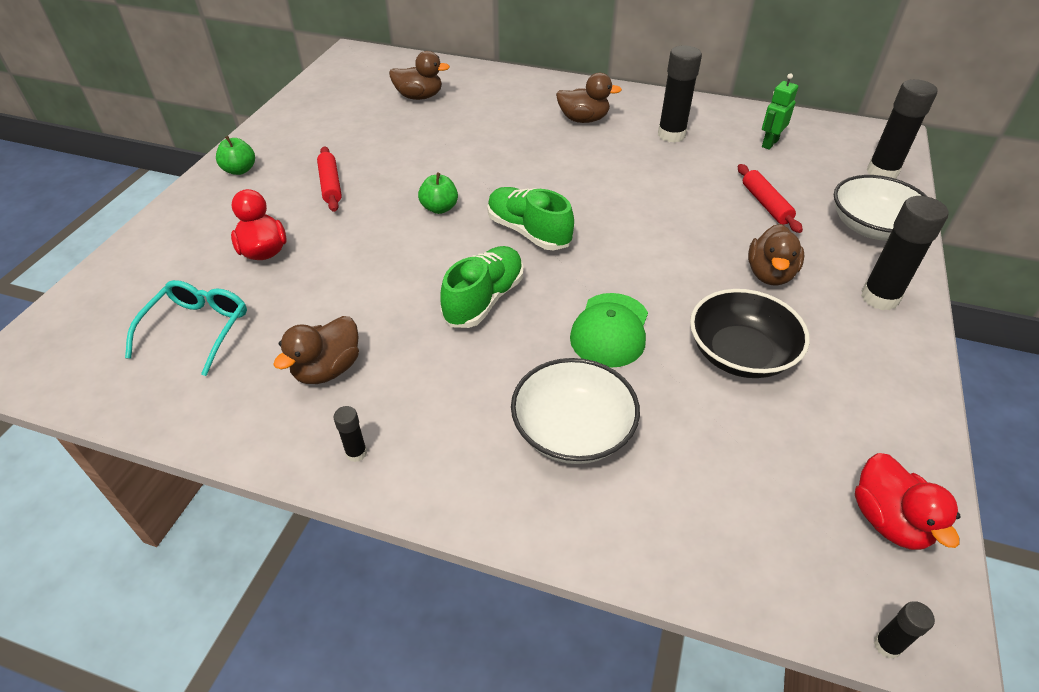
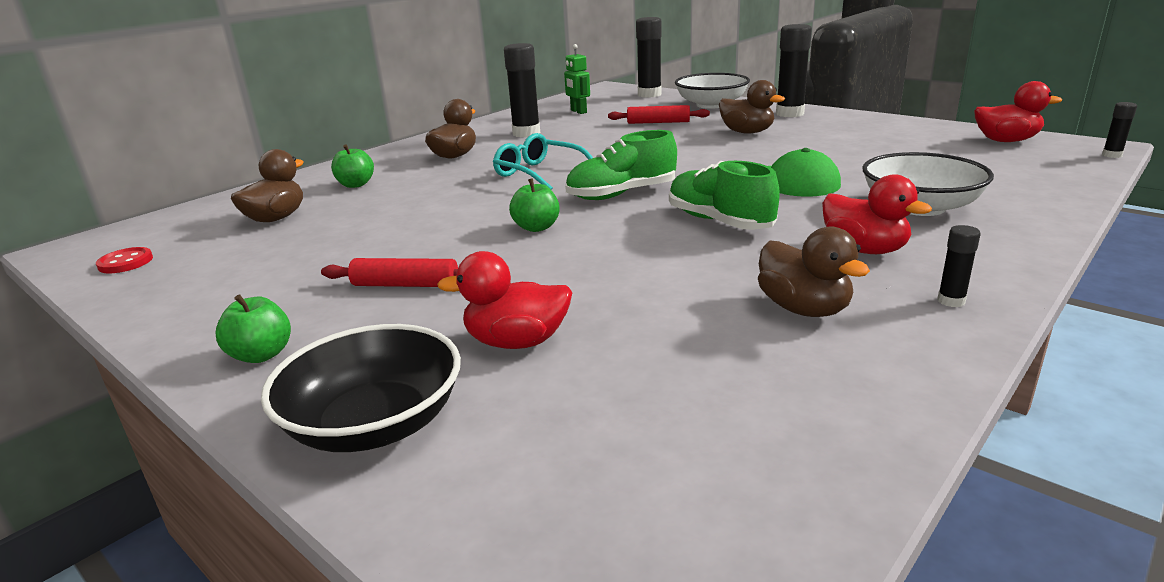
camera: 65 degrees left, 20 degrees down
(198, 329) = (673, 406): turquoise glasses -> turquoise glasses (538, 173)
(339, 78) = (125, 262): none -> red button
(448, 395) = (864, 250): none -> red duck
(495, 101) = (355, 185): none -> green apple
(740, 354) = (836, 150): black bowl -> black bowl (375, 423)

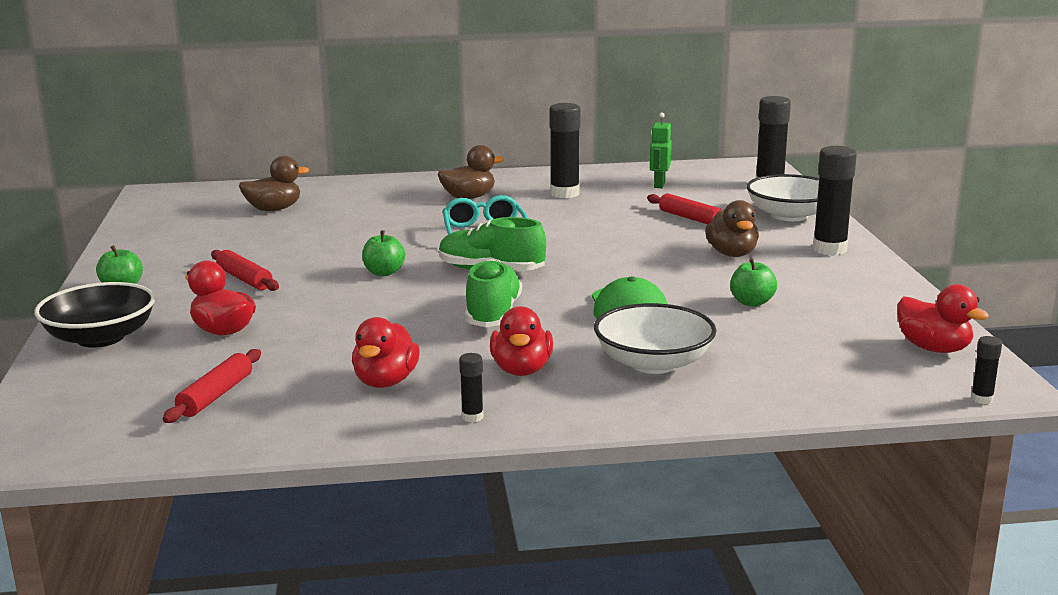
camera: 40 degrees right, 5 degrees down
(125, 262) = (161, 211): red button -> none
(355, 185) = (362, 200): green apple -> green apple (751, 302)
(697, 411) = (215, 395): none -> red rolling pin
(804, 309) = (385, 382): brown duck -> red duck

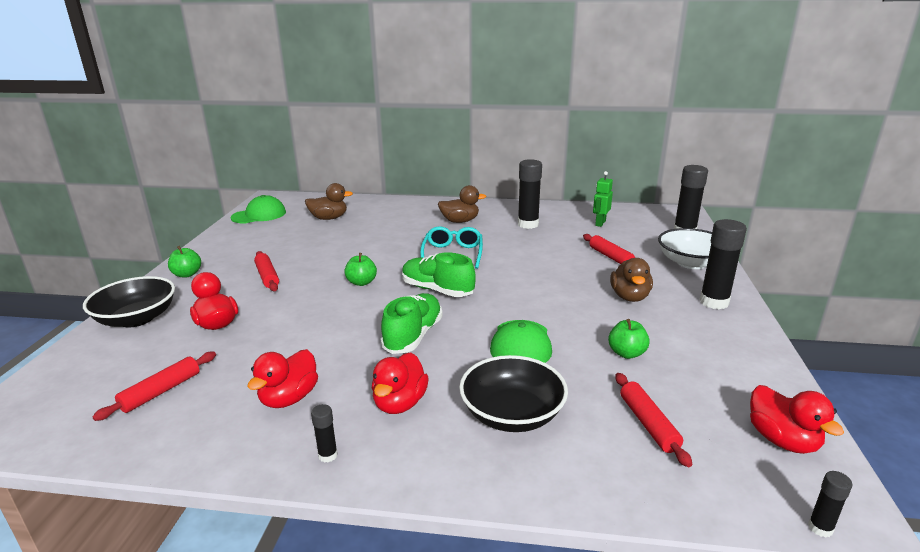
camera: 15 degrees right, 5 degrees up
(160, 214) = (259, 215): none -> green cap
(653, 363) = (512, 414): white bowl -> black bowl
(800, 353) = (648, 424): none -> red rolling pin

